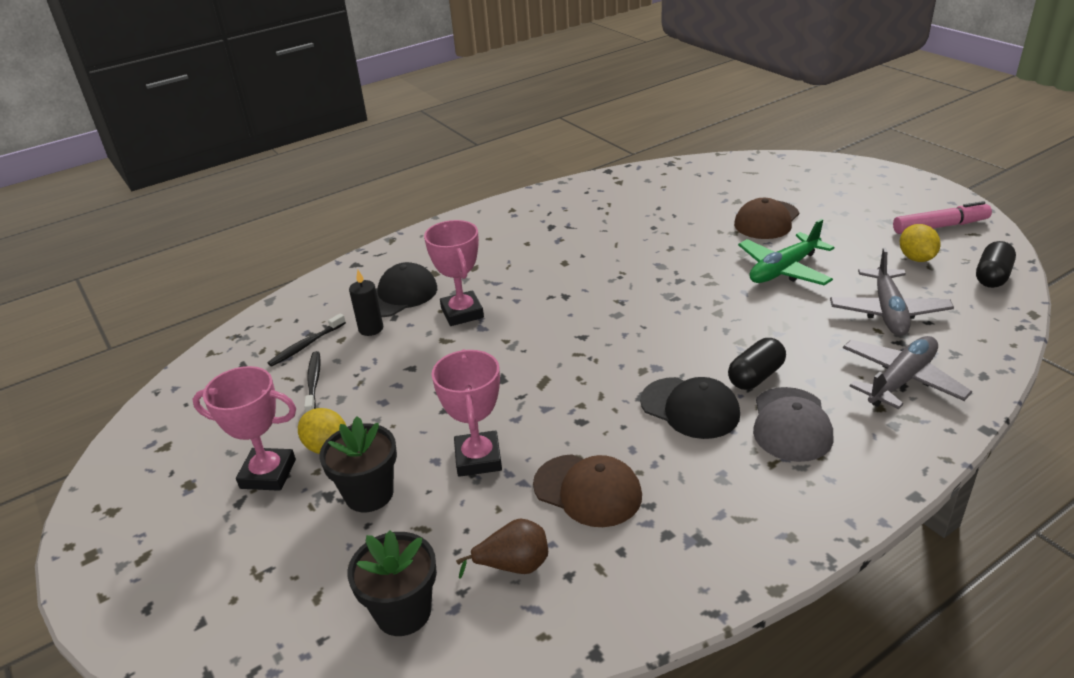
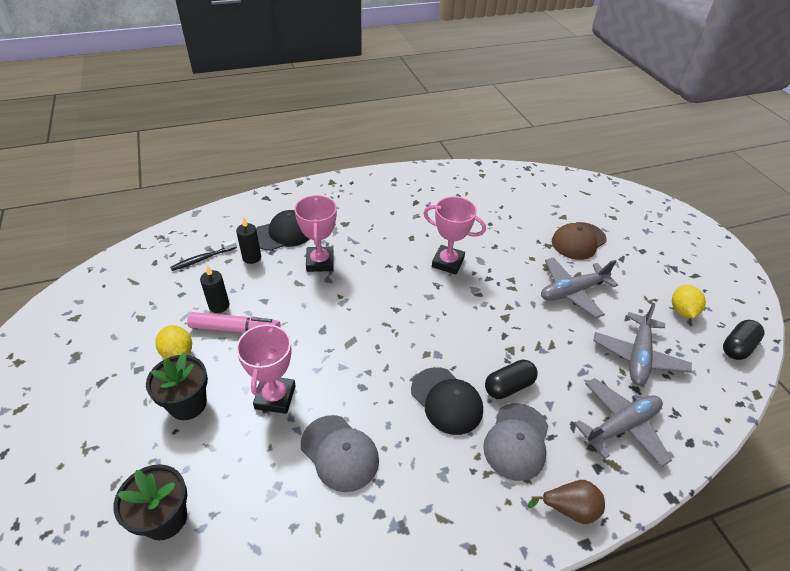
camera: 10 degrees right, 10 degrees up
(268, 474) = (129, 364): pink trophy -> pink trophy (448, 262)
(313, 382) = (193, 293): black toothbrush -> none
(355, 387) = (219, 306): none -> black candle
(513, 565) = (258, 503): brown pear -> brown pear (569, 508)
(588, 490) = (339, 453): brown cap -> grey cap
(784, 270) = (572, 292): green plane -> grey plane
(940, 226) = (714, 285): pink marker -> pink marker (235, 329)

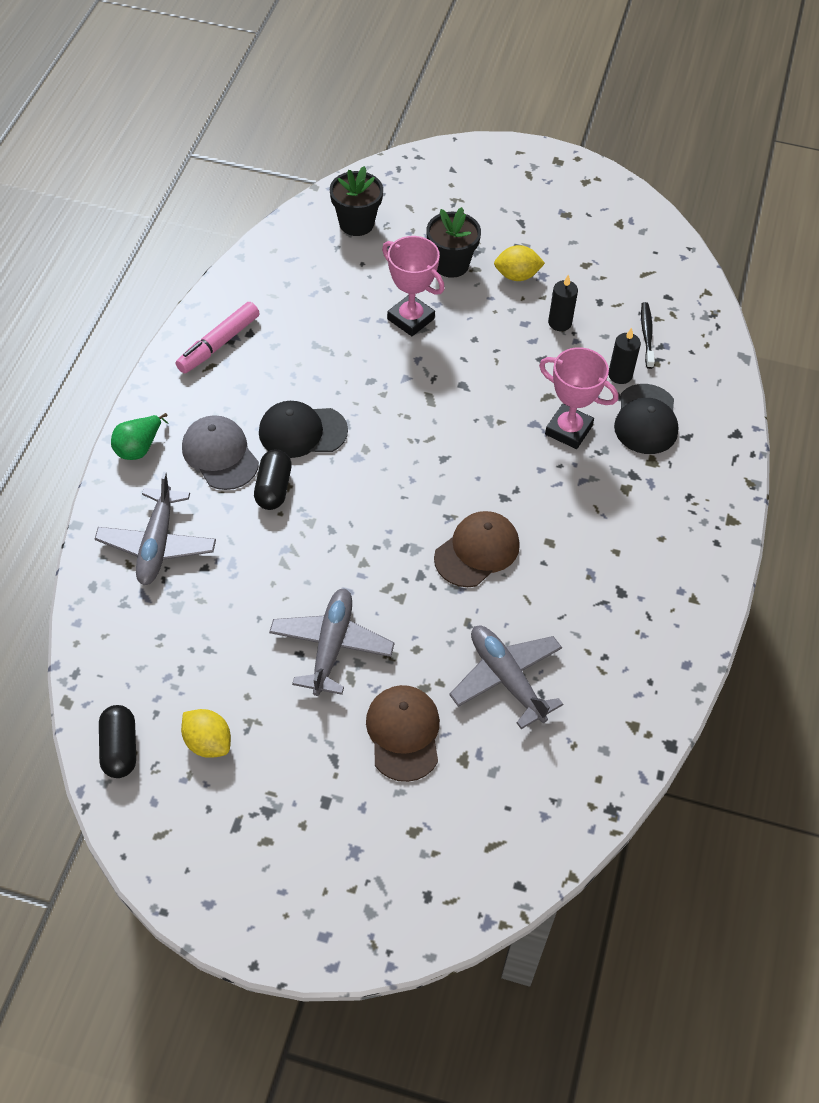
camera: 125 degrees right, 10 degrees up
(235, 329) = (517, 323): pink marker -> pink marker (218, 344)
(339, 453) = (320, 334): grey cap -> none
(448, 262) = (477, 551): pink trophy -> brown cap
(569, 508) = (139, 448): brown pear -> green pear
(638, 356) = (202, 632): grey plane -> grey plane (506, 679)

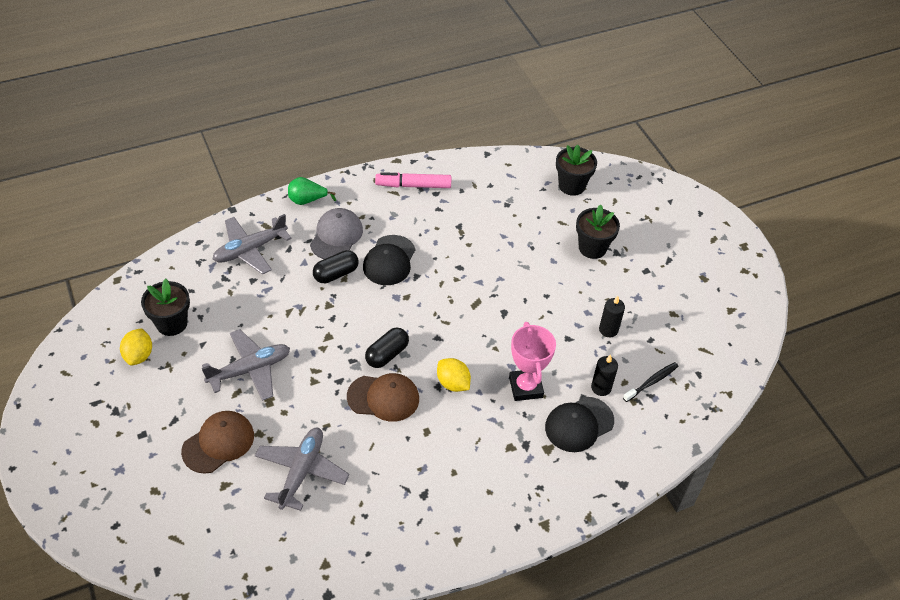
camera: 50 degrees right, 5 degrees down
(120, 749) = (105, 320): black capsule -> black capsule (387, 354)
(191, 683) = (172, 323): none -> black flower pot
(302, 431) = (389, 260): black cap -> black cap turned 120 degrees counterclockwise
(411, 319) = (527, 256): pink trophy -> none
(517, 276) = (621, 285): yellow lemon -> yellow lemon (453, 383)

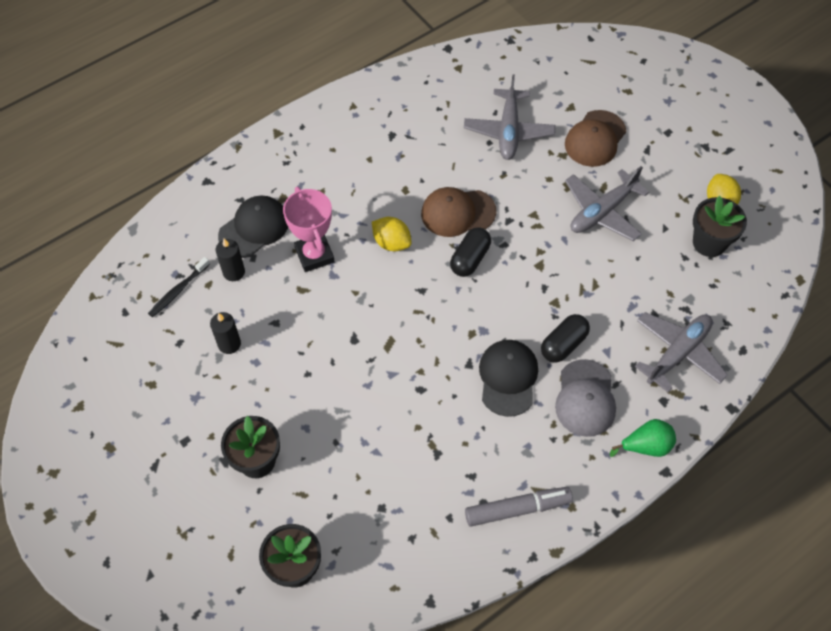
camera: 170 degrees right, 10 degrees up
(413, 185) = (517, 509): pink marker -> grey marker

